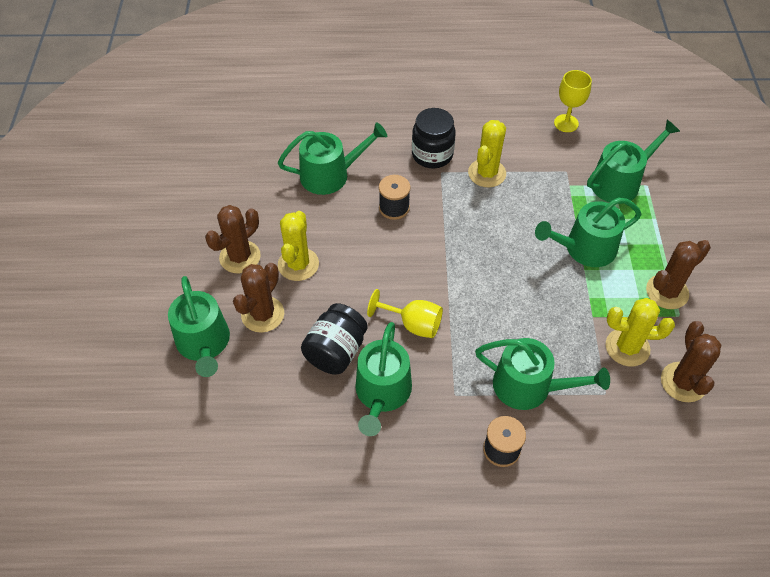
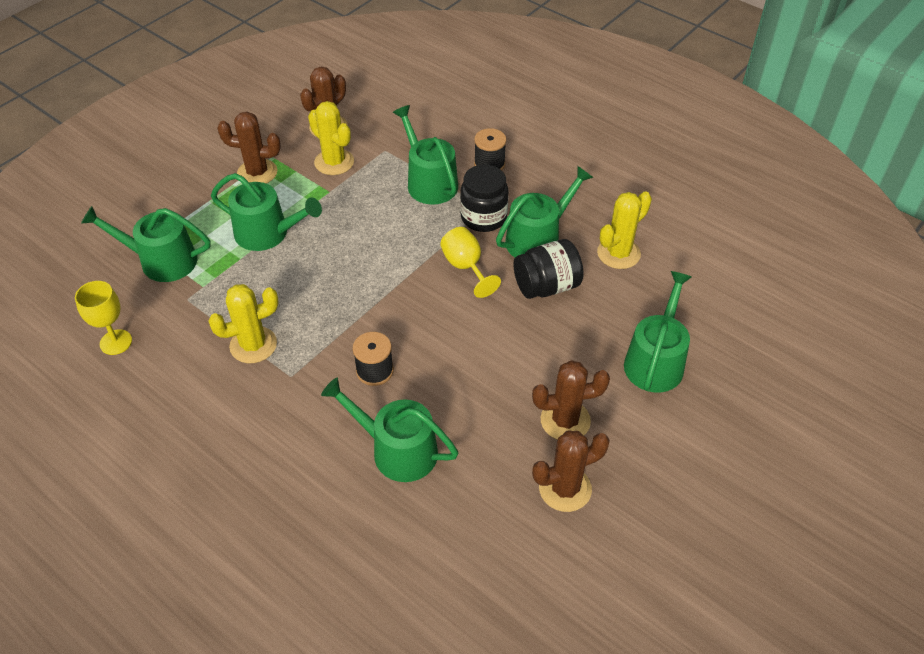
camera: 140 degrees left, 5 degrees down
(263, 314) = (584, 352): brown cactus -> brown cactus (565, 489)
(298, 264) = (515, 376): yellow cactus -> yellow cactus (618, 253)
(432, 155) = (276, 400): black jar -> black jar (483, 217)

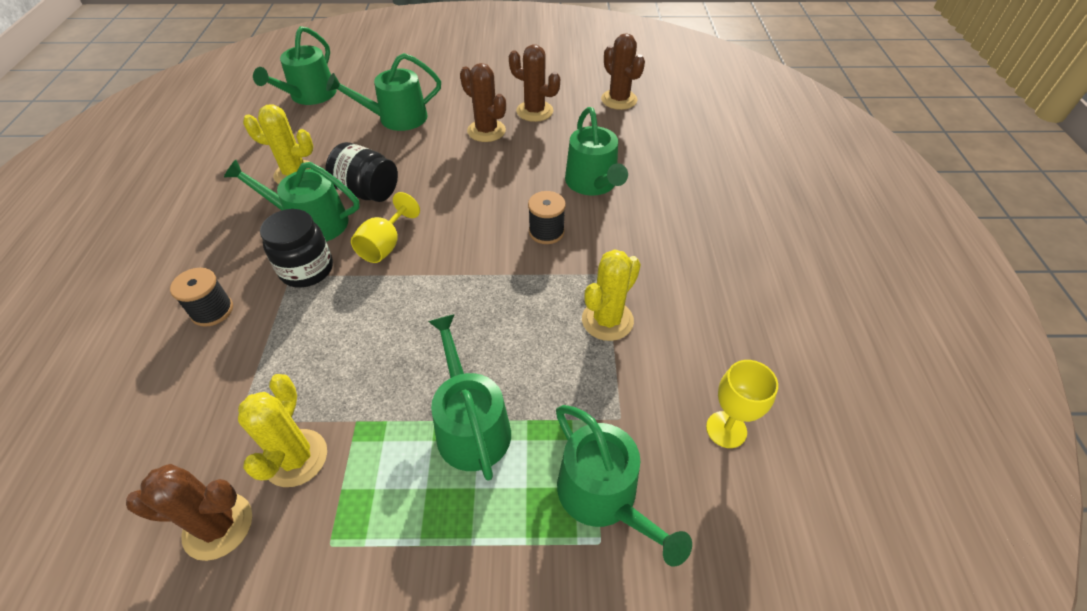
camera: 130 degrees left, 0 degrees up
(253, 345) = (607, 320): yellow cactus -> yellow cactus turned 75 degrees counterclockwise
(257, 173) = (376, 533): brown cactus -> brown cactus (619, 100)
(429, 182) = (276, 341): green watering can -> green watering can (309, 96)

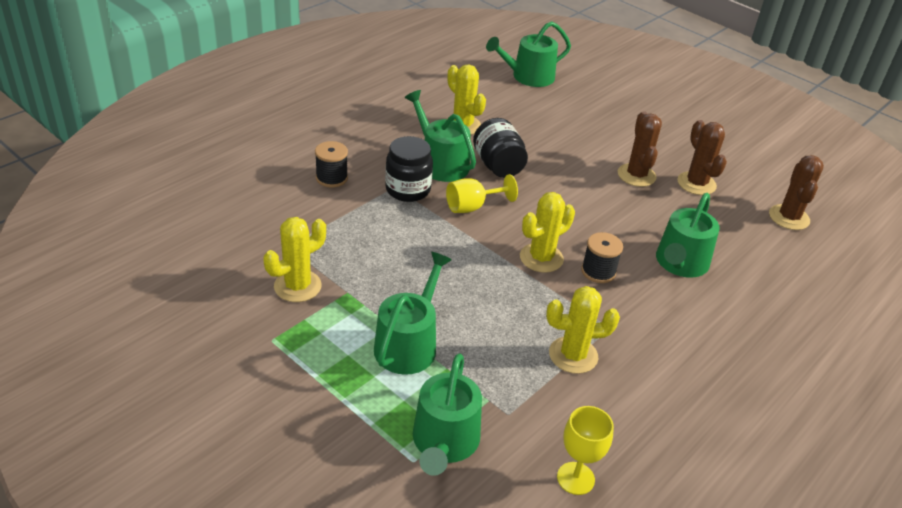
camera: 40 degrees right, 10 degrees down
(218, 526) = (230, 288): brown cactus -> none
(397, 118) = (575, 127): green watering can -> none
(492, 252) = (541, 258): none -> yellow cactus

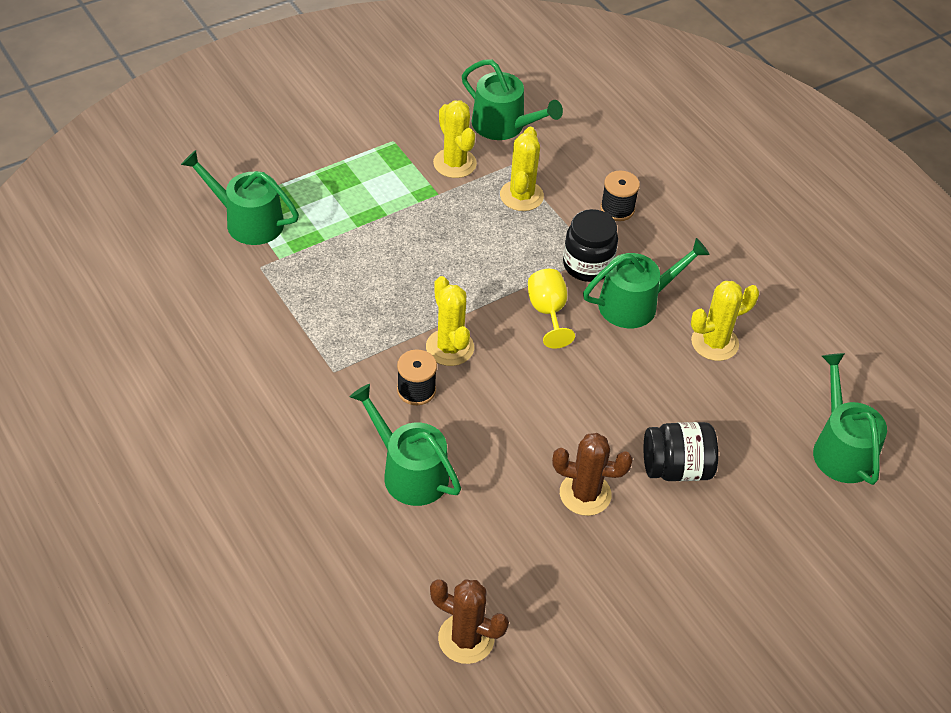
camera: 105 degrees right, 10 degrees up
(409, 344) = (360, 221): green watering can -> green watering can (504, 125)
(498, 165) = (623, 355): black jar -> black jar (676, 468)
(573, 355) = (308, 331): yellow cactus -> yellow cactus (521, 196)
(575, 478) = (180, 290): yellow goblet -> none
(696, 183) = (557, 558): brown cactus -> none

